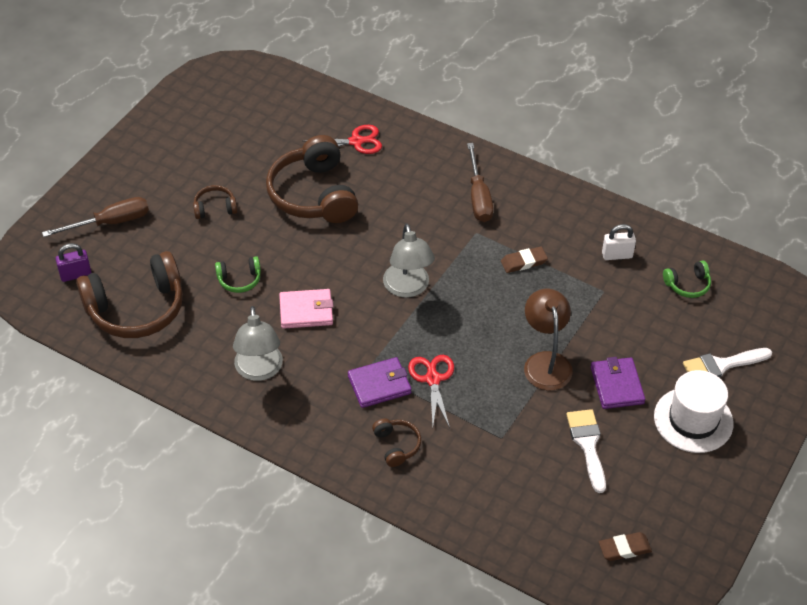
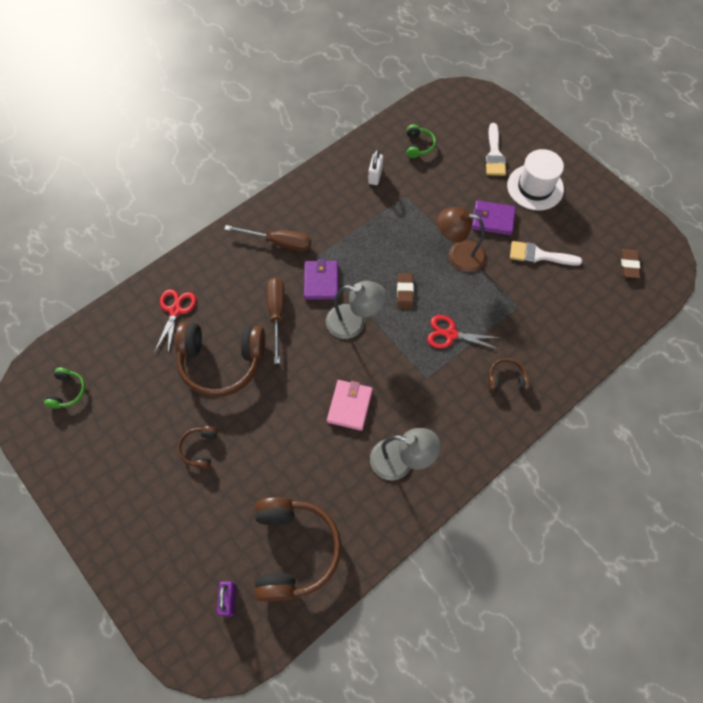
camera: 70 degrees left, 15 degrees up
(110, 222) = (176, 550): brown screwdriver -> brown screwdriver (277, 313)
(239, 280) = (294, 450): green headphones -> green headphones (68, 391)
(379, 385) = (444, 373): purple wallet -> purple wallet (321, 281)
(523, 262) = (358, 236): brown eraser -> brown eraser (405, 292)

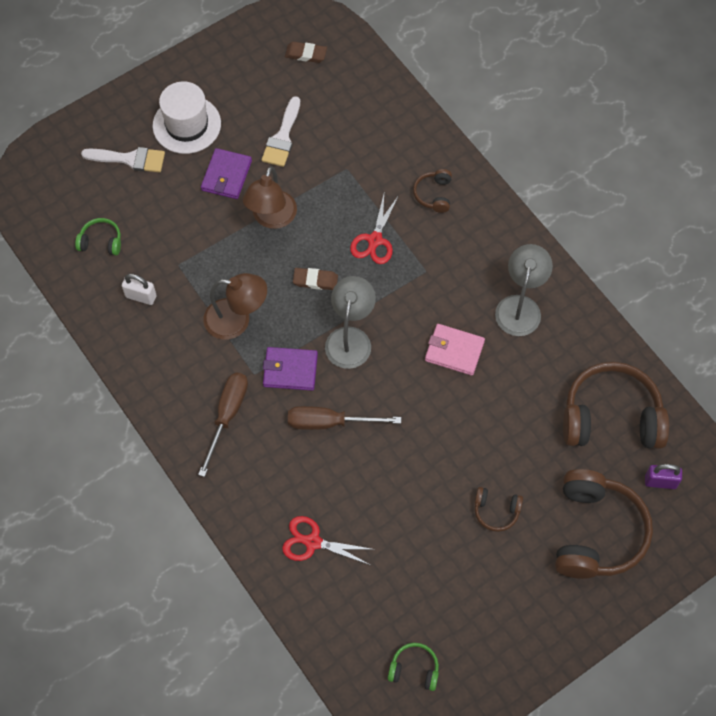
camera: 85 degrees left, 0 degrees up
(221, 362) = (389, 487): brown headphones -> brown headphones (596, 532)
(362, 240) = (237, 320): none -> brown lamp

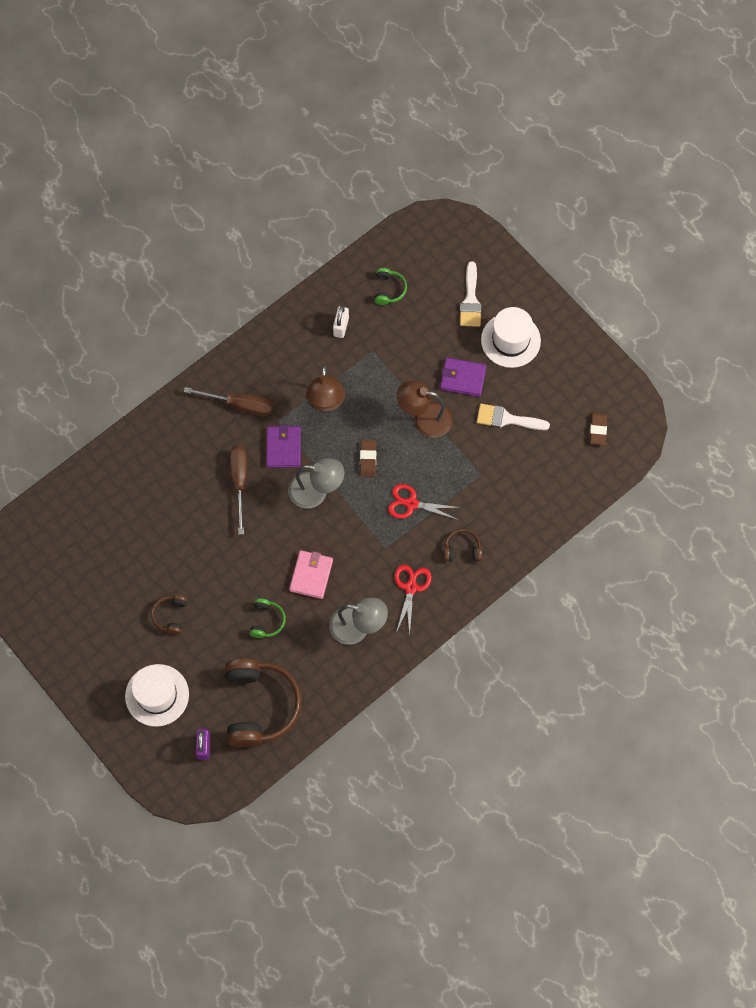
camera: 85 degrees right, 5 degrees up
(313, 542) = (138, 479): red scissors -> red scissors (411, 588)
(414, 669) = (41, 561): green headphones -> green headphones (266, 621)
(596, 532) = (157, 695): brown headphones -> white hat

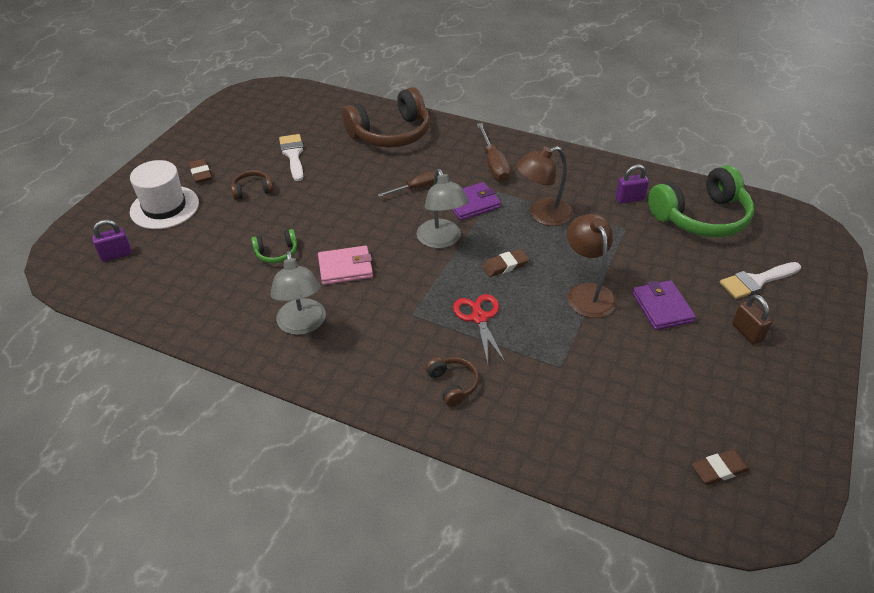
camera: 65 degrees right, 25 degrees down
(120, 653) = (200, 173): none -> brown eraser
(239, 482) = (415, 188): brown screwdriver -> brown screwdriver, size x0.67
(260, 705) = (176, 279): brown headphones -> brown headphones (391, 134)
(341, 327) = (629, 199): white padlock -> purple padlock
(389, 289) = (701, 217): green headphones -> green headphones, size x2.20
(411, 588) = (375, 354): red scissors -> none
(507, 419) = (649, 365): white brush -> white brush (293, 155)
(510, 340) = (747, 332): white hat -> brown padlock

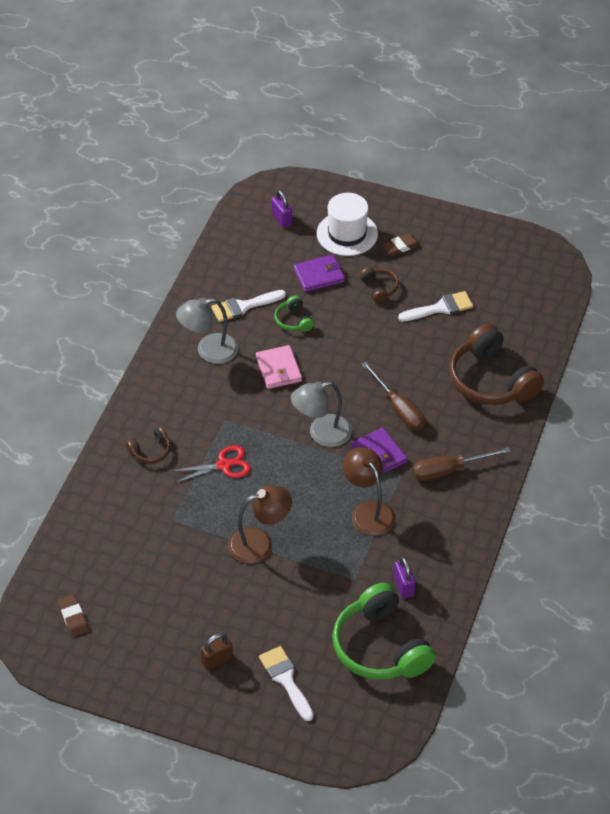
camera: 85 degrees right, 5 degrees up
(241, 292) = (243, 306): none -> white brush
(415, 188) = (398, 408): brown screwdriver -> brown screwdriver, size x1.50
(505, 265) = (291, 482): brown eraser -> none
(662, 307) = (244, 598): purple wallet -> purple wallet (319, 275)

